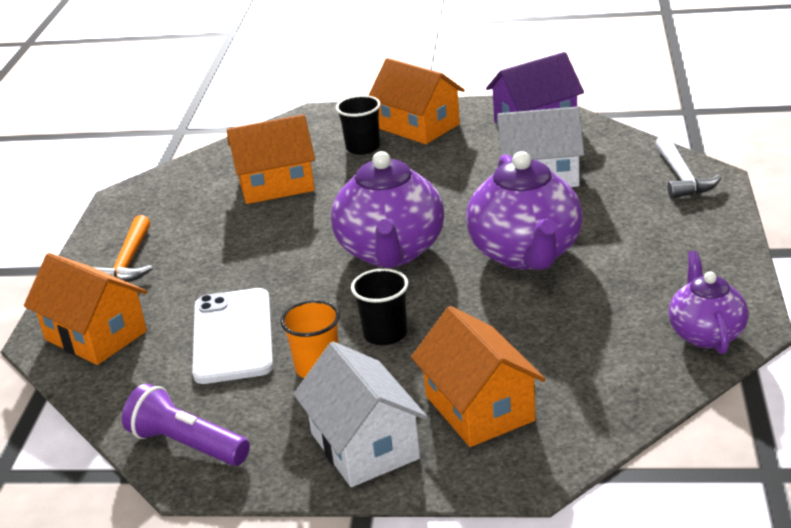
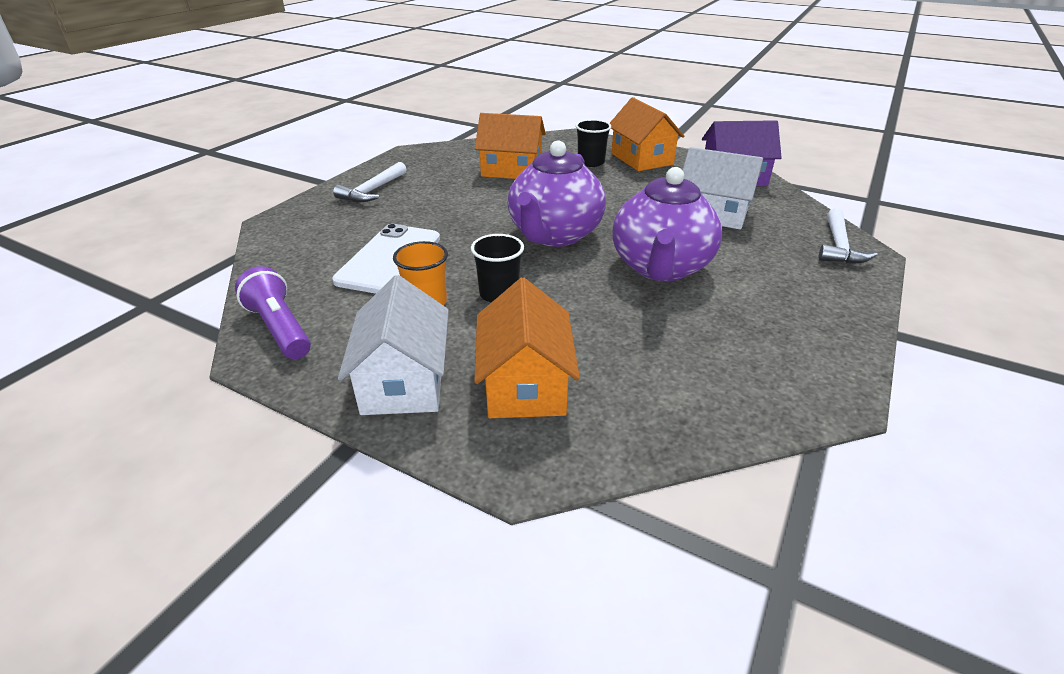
camera: 20 degrees right, 5 degrees up
(95, 335) = (305, 230): orange house -> none
(128, 262) = (372, 190): orange hammer -> white hammer
(706, 334) = (788, 391): purple teapot -> none

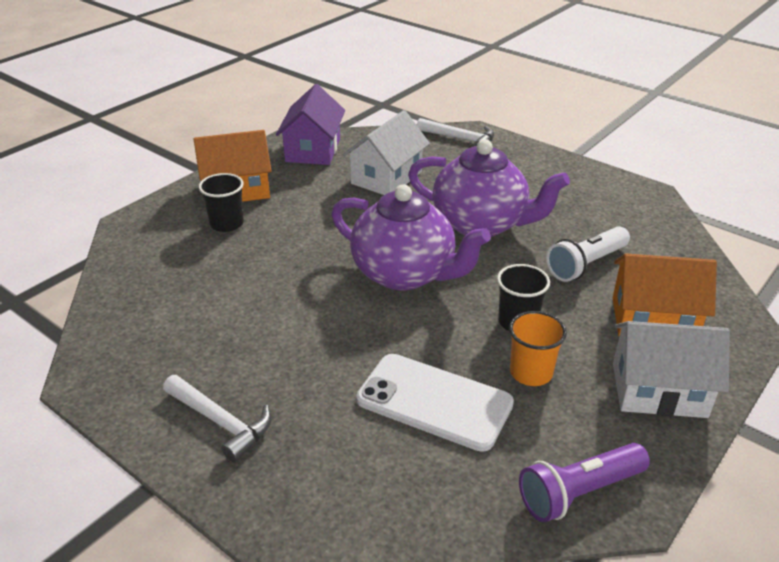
camera: 80 degrees left, 0 degrees up
(511, 170) = (216, 285): orange house -> none
(616, 336) = (586, 265): none -> white flashlight

